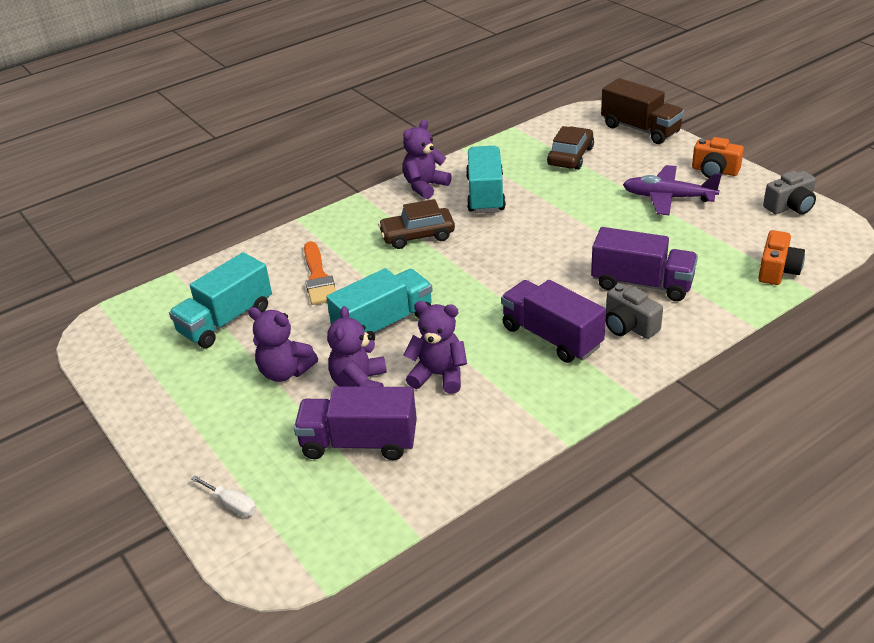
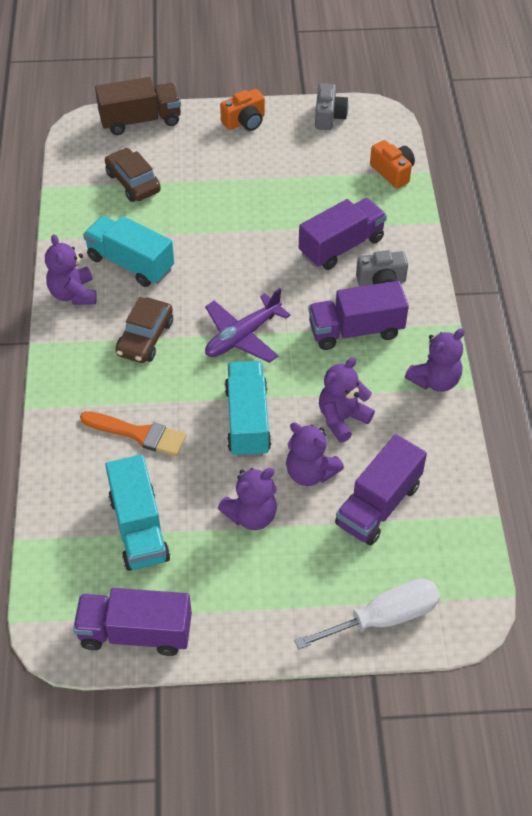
camera: 60 degrees left, 15 degrees up
(125, 365) = (135, 632): none -> purple truck
(232, 504) = (384, 618): white screwdriver -> white screwdriver, size x2.01
(546, 414) = (435, 380): none -> purple teddy bear
(668, 198) = (252, 167): purple plane -> purple plane (242, 336)

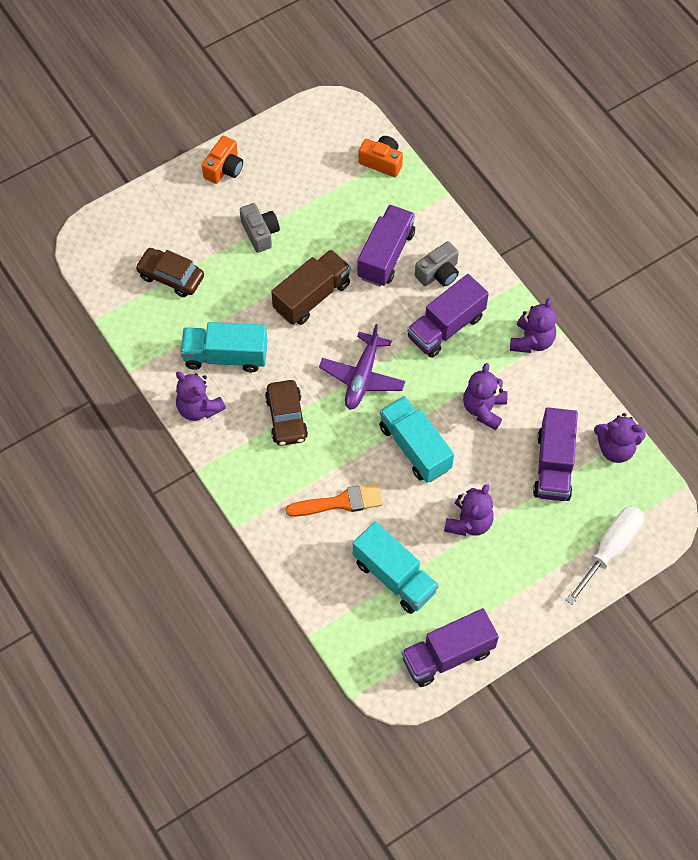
camera: 30 degrees left, 10 degrees up
(140, 120) = (131, 210): brown truck -> brown truck (312, 296)
(310, 472) = (489, 465): purple teddy bear -> purple teddy bear (615, 448)
(329, 116) = (293, 129): grey camera -> grey camera (260, 233)

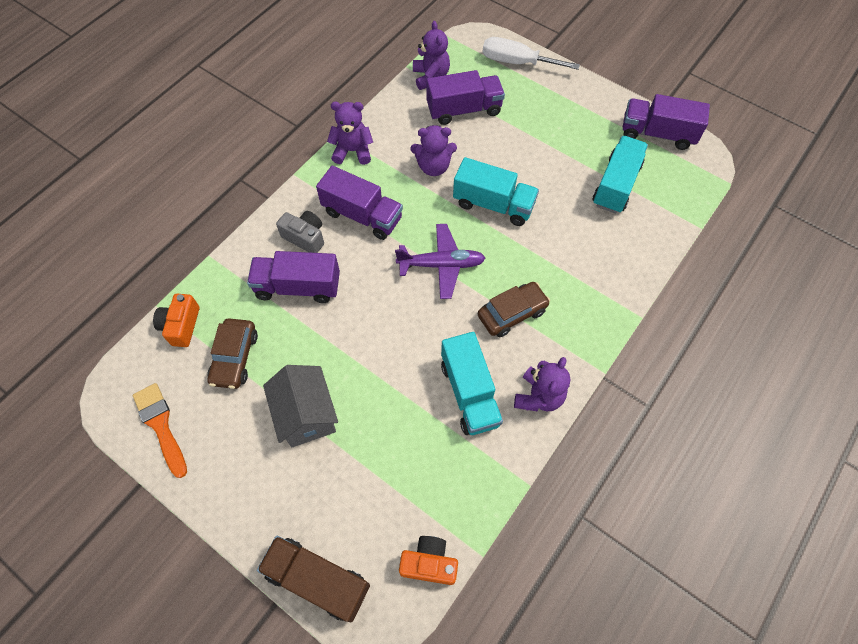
camera: 110 degrees left, 0 degrees up
(171, 277) = (394, 490): brown car -> brown car (235, 358)
(224, 168) = (227, 488): orange camera -> orange camera (429, 563)
(260, 233) = (306, 415): grey camera -> grey house
(312, 296) = (369, 337): brown truck -> brown truck (318, 580)
(340, 502) = (572, 243): orange brush -> orange brush (161, 426)
(415, 448) = (493, 204): turquoise truck -> turquoise truck turned 105 degrees counterclockwise
(448, 655) = (657, 134): purple truck -> purple truck turned 150 degrees clockwise
(469, 522) = (541, 150): purple teddy bear -> none

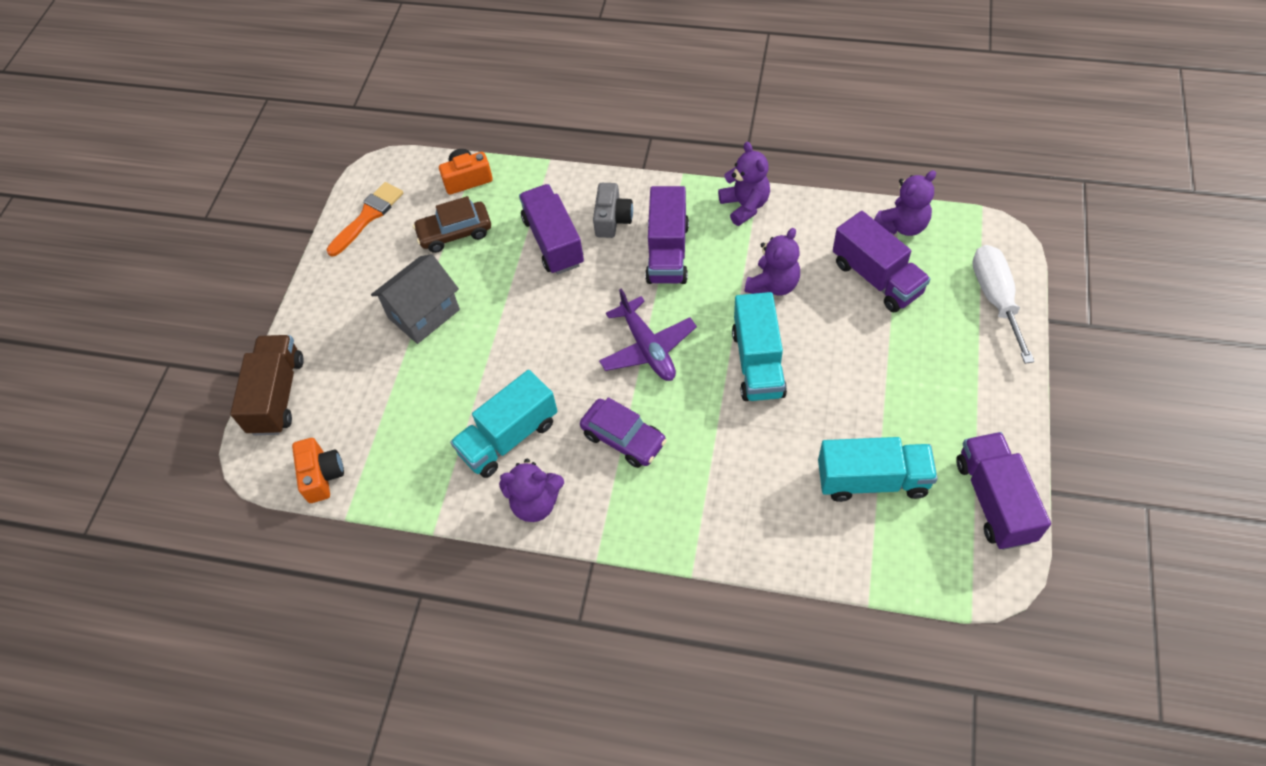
camera: 70 degrees right, 5 degrees down
(433, 167) = (773, 285): purple teddy bear -> purple teddy bear turned 120 degrees counterclockwise
(512, 313) = (623, 438): brown car -> purple car

